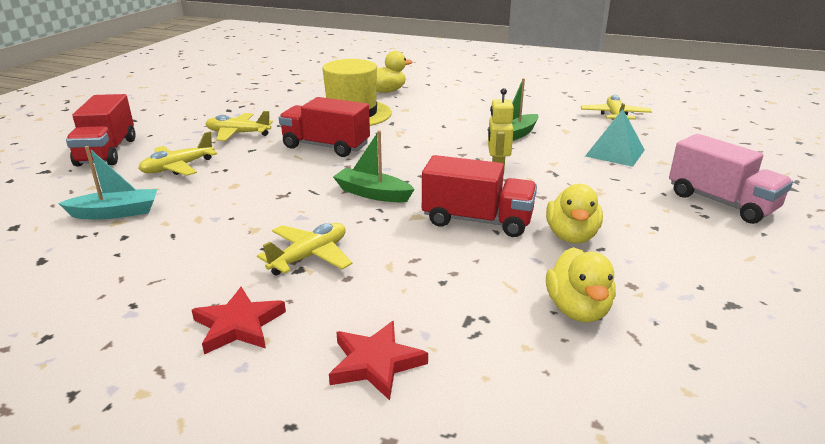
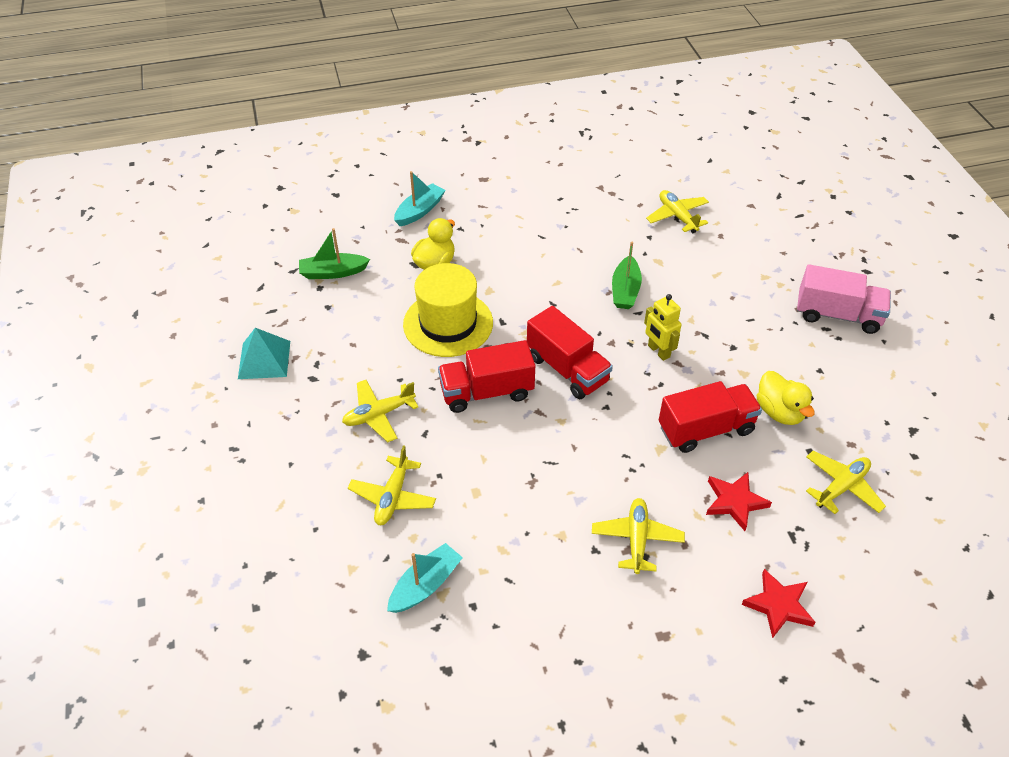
camera: 35 degrees left, 20 degrees up
(107, 152) = (288, 514): red truck -> red truck (567, 369)
(238, 325) = (668, 631): red star -> red star (734, 502)
(372, 194) = (600, 439): green boat -> green boat (333, 272)
(411, 72) = (419, 211): none -> turquoise boat
(577, 309) = (841, 487): yellow duck -> yellow plane
(614, 153) = (722, 280): turquoise pyramid -> turquoise pyramid (264, 360)

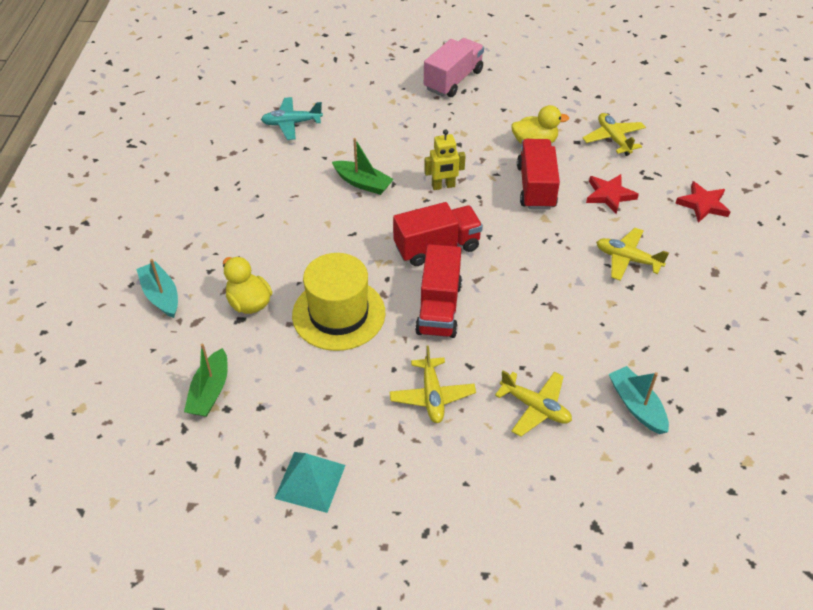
camera: 70 degrees left, 0 degrees up
(677, 216) = (291, 123): yellow plane -> turquoise plane

